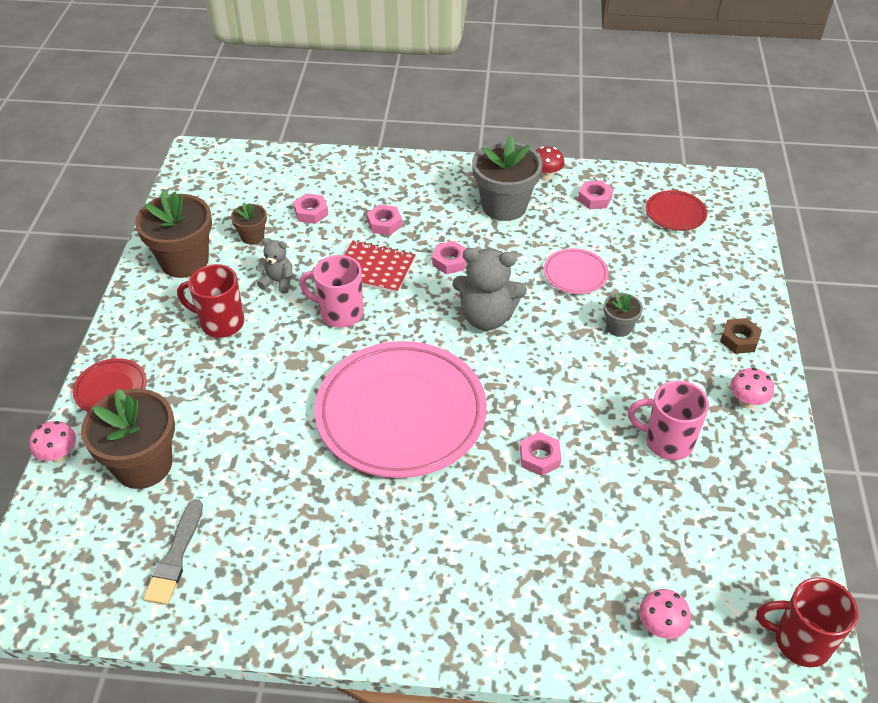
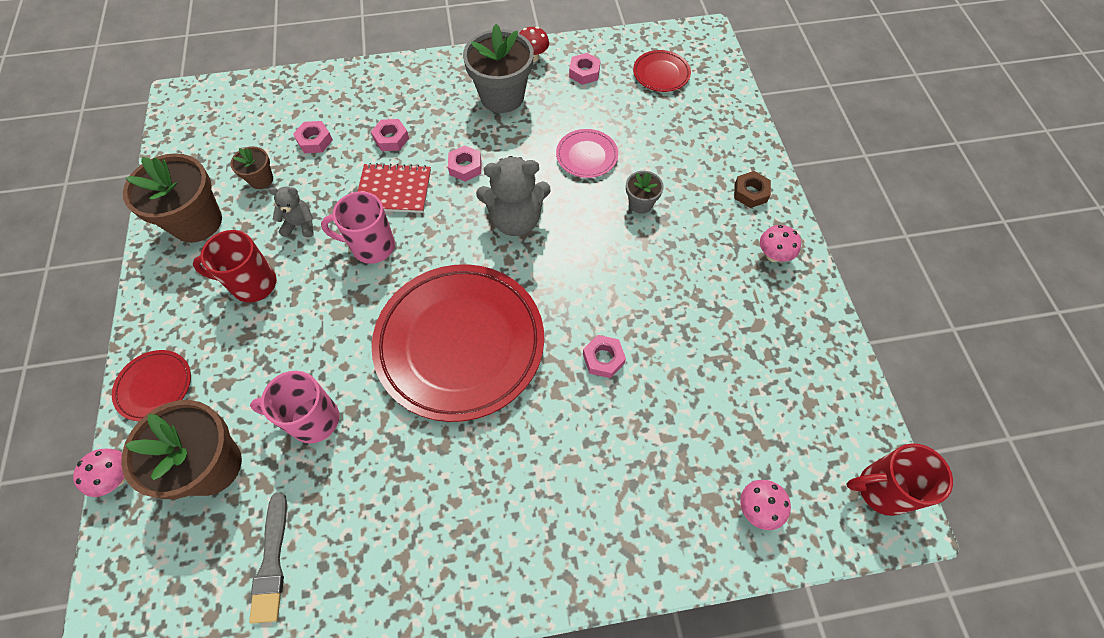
camera: 15 degrees left, 15 degrees up
(401, 414) = (460, 344): pink plate -> red plate
(667, 442) = (714, 313): pink mug -> pink mug (313, 420)

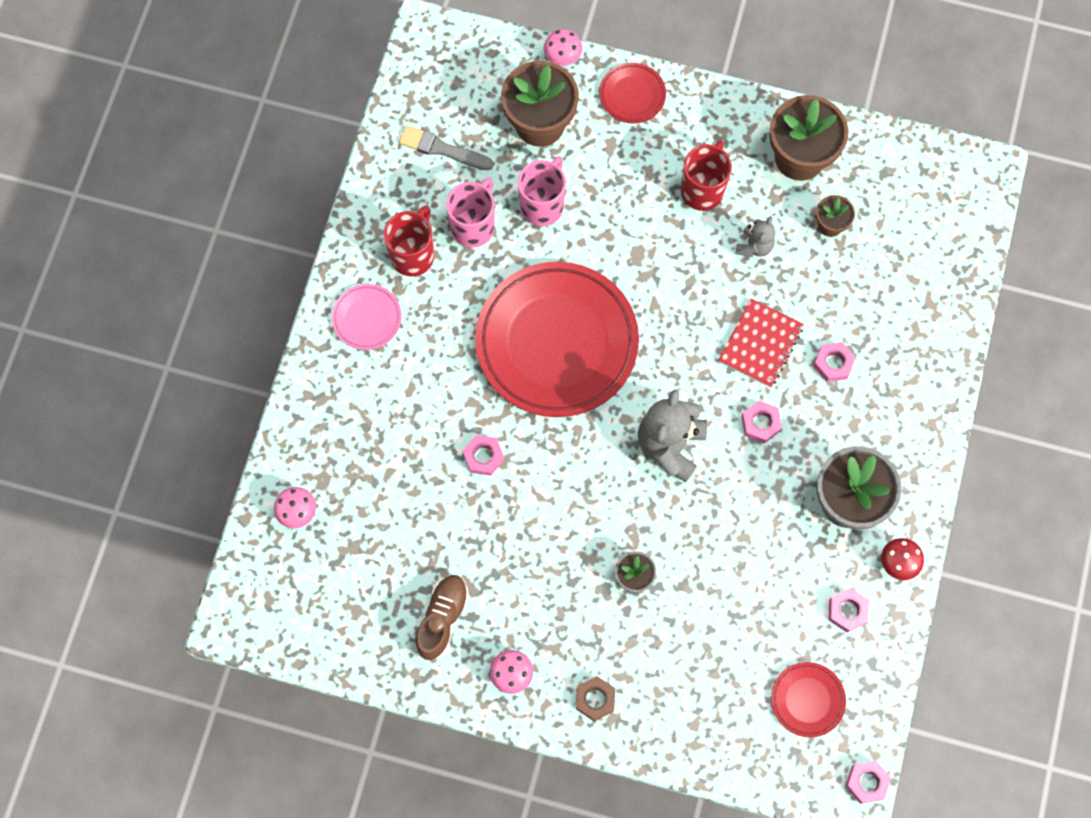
camera: 115 degrees right, 10 degrees up
(314, 141) = (863, 288): pink nut -> pink nut (866, 782)
(371, 246) = (699, 302): pink mug -> pink mug (473, 226)
(586, 156) = (720, 553): pink plate -> pink plate (367, 318)
(766, 327) = (442, 618): none -> brown shoe
(881, 489) = (260, 621): red mug -> red mug (413, 255)

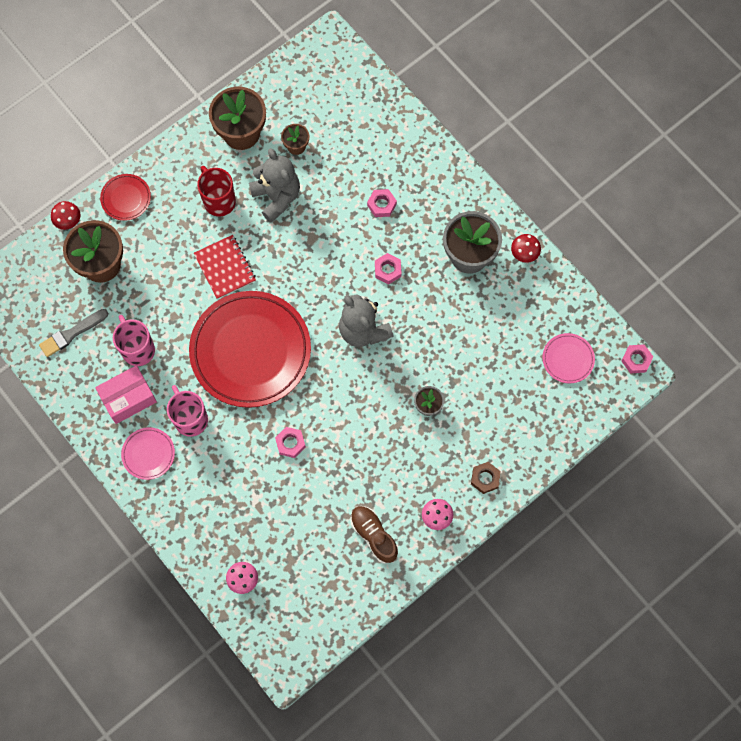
camera: 55 degrees left, 0 degrees up
(413, 255) = (128, 398): red mug -> pink box
(543, 205) = (156, 299): pink mug -> pink mug (190, 419)
(562, 58) = (68, 221): pink mushroom -> red mushroom
(754, 246) = (277, 197): grey teddy bear -> grey teddy bear, size x1.84
(760, 344) = (339, 236): red notebook -> red notebook (225, 268)
(807, 700) = (568, 359): red plate -> pink plate
(847, 611) = (532, 301): pink nut -> none

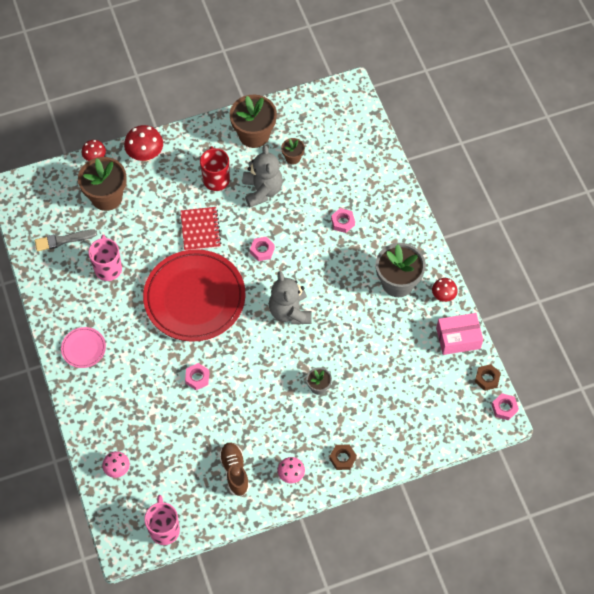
camera: 20 degrees right, 10 degrees down
(126, 198) = (145, 155): red plate -> red mushroom
(128, 398) = (86, 302): pink box -> pink box (458, 338)
(190, 419) = (127, 333): pink mug -> pink mug (164, 529)
(388, 270) = (328, 273): pink nut -> pink nut (262, 250)
(568, 359) = (447, 388): pink plate -> none
(606, 333) = (487, 379): none -> brown nut

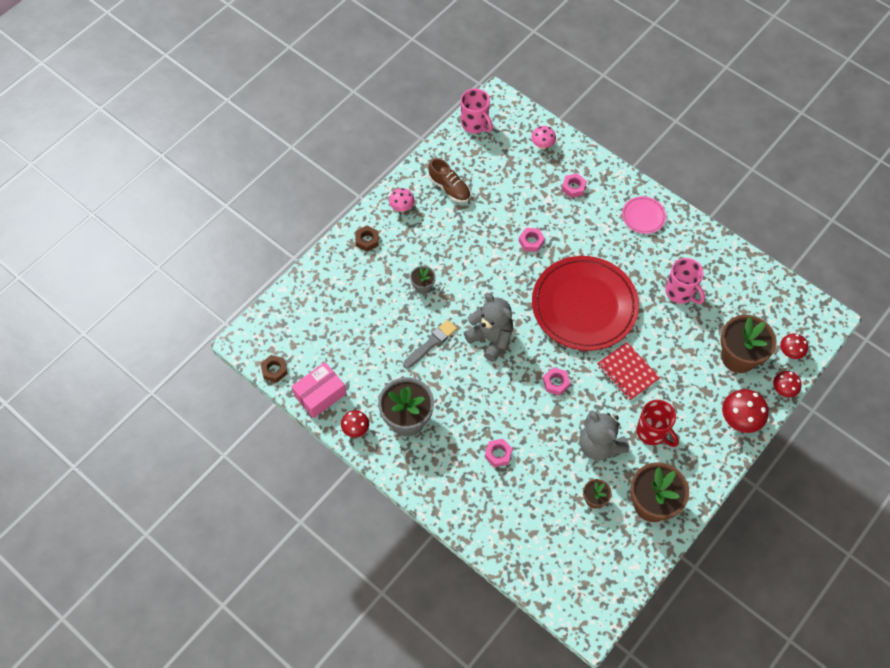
camera: 150 degrees right, 0 degrees up
(63, 240) = (741, 296): grey brush -> grey brush (431, 343)
(65, 180) = (790, 352): none -> red mushroom
(504, 408) = (246, 352): pink nut -> pink nut (573, 187)

